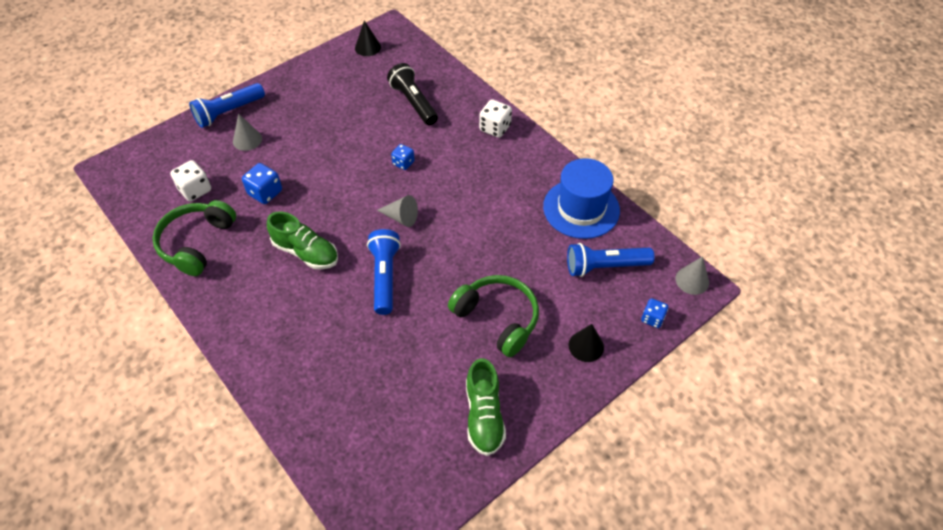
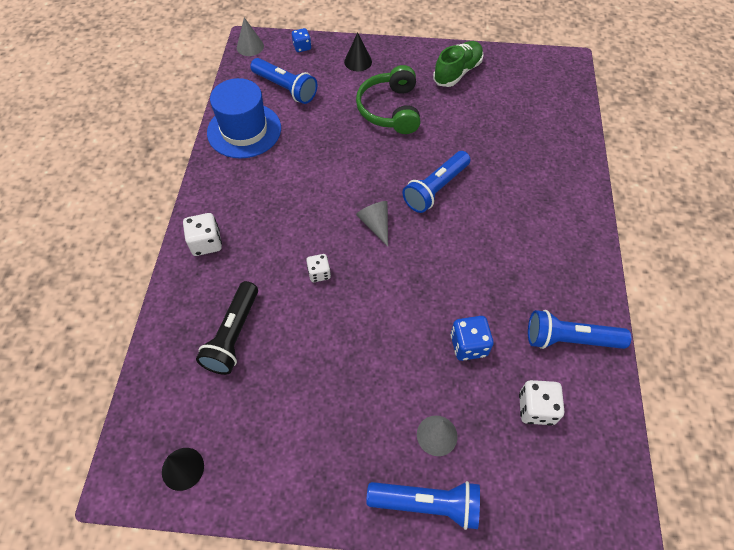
camera: 135 degrees left, 5 degrees up
(197, 243) = (570, 339): green headphones -> blue flashlight
(306, 252) = (479, 254): green shoe -> none
(403, 163) = (319, 273): blue dice -> white dice

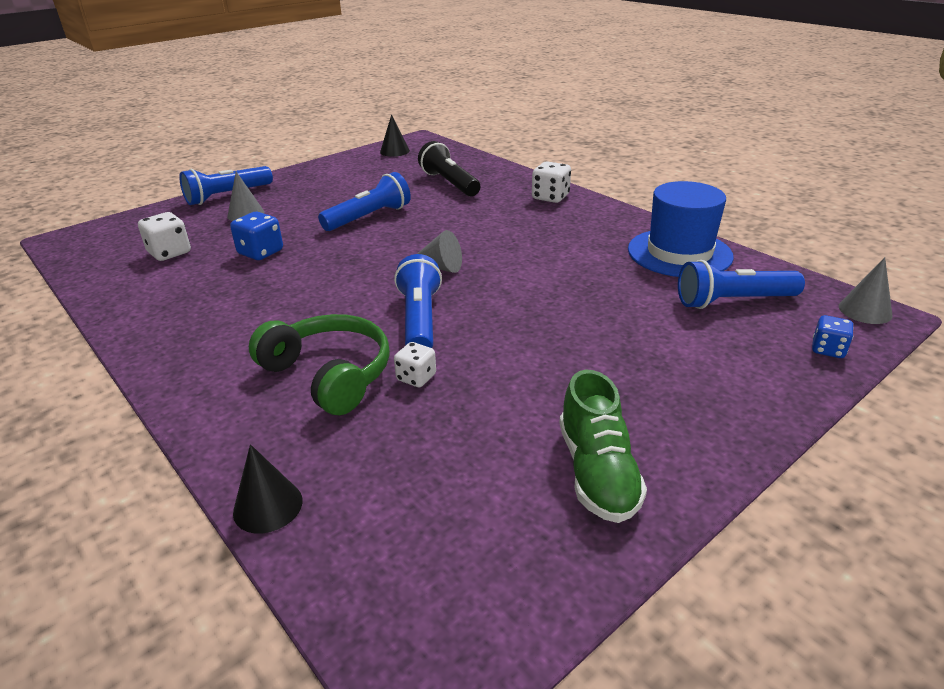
camera: 135 degrees right, 25 degrees down
(319, 273) = (440, 225): white dice -> white dice (416, 377)
(358, 61) = (739, 382): black cone -> black cone (268, 506)
(390, 109) = (592, 356): green headphones -> green headphones (329, 374)
(570, 339) = (158, 296): blue flashlight -> blue flashlight (369, 217)

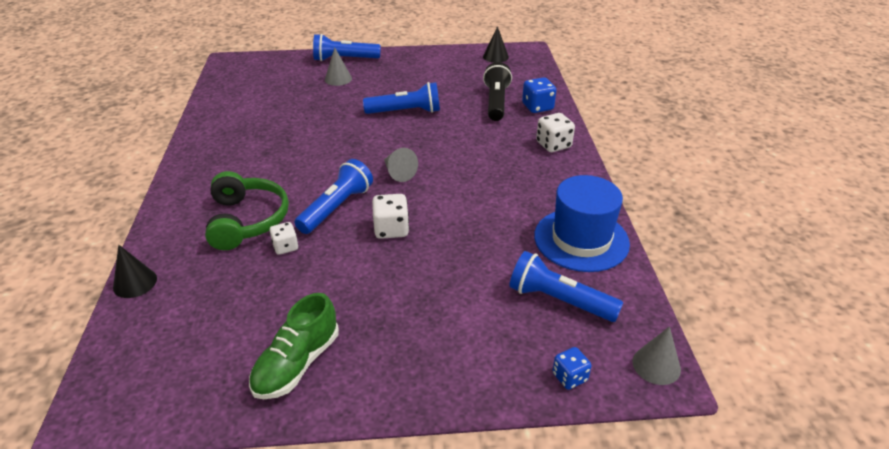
camera: 35 degrees right, 5 degrees up
(169, 253) = (267, 93): white dice -> white dice (391, 229)
(260, 252) = (312, 114): blue dice -> blue dice (537, 107)

